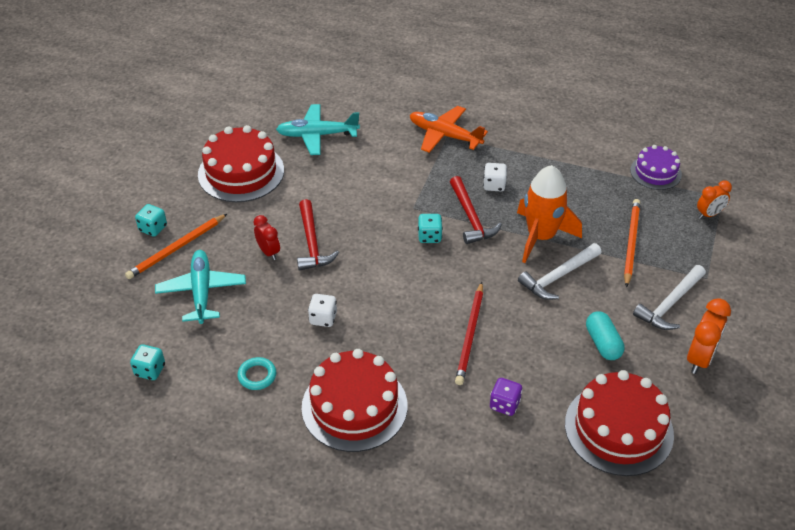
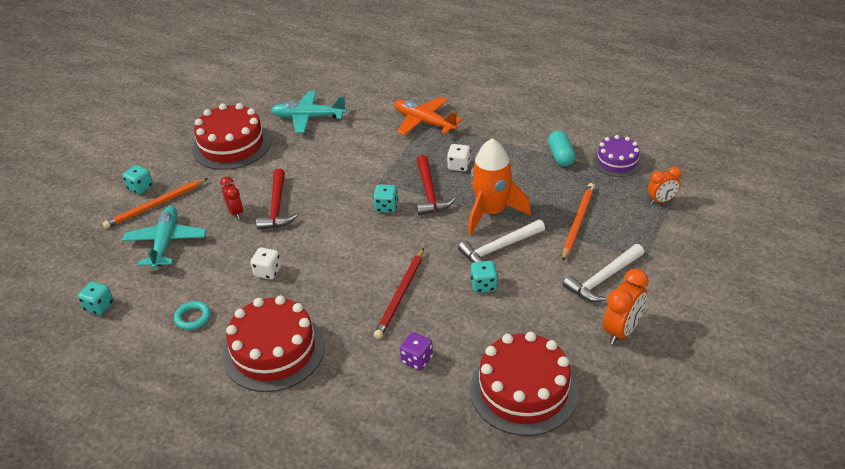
camera: 10 degrees right, 5 degrees down
(552, 318) = (483, 285): none -> turquoise dice
(603, 343) = (527, 310): turquoise capsule -> turquoise capsule (560, 156)

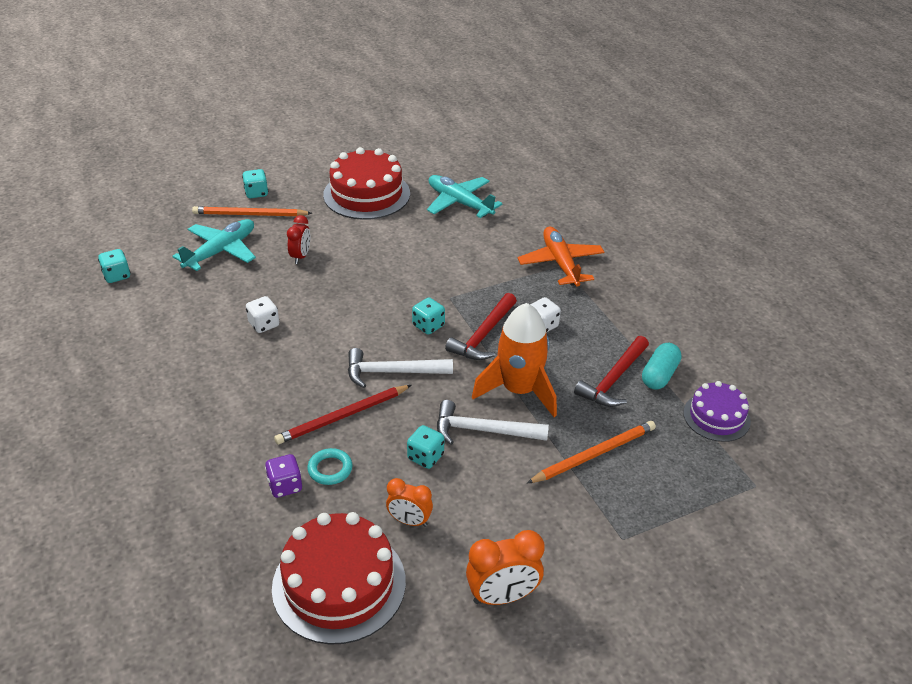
camera: 35 degrees right, 0 degrees up
(193, 317) = (166, 328): turquoise ring -> turquoise ring (330, 469)
(274, 351) = (188, 397): red cake -> none
(277, 207) = (338, 271): red hammer -> red hammer (613, 380)
(603, 279) = (548, 530): white hammer -> white hammer (392, 372)
(661, 201) = (716, 489): orange clock -> orange clock (409, 521)

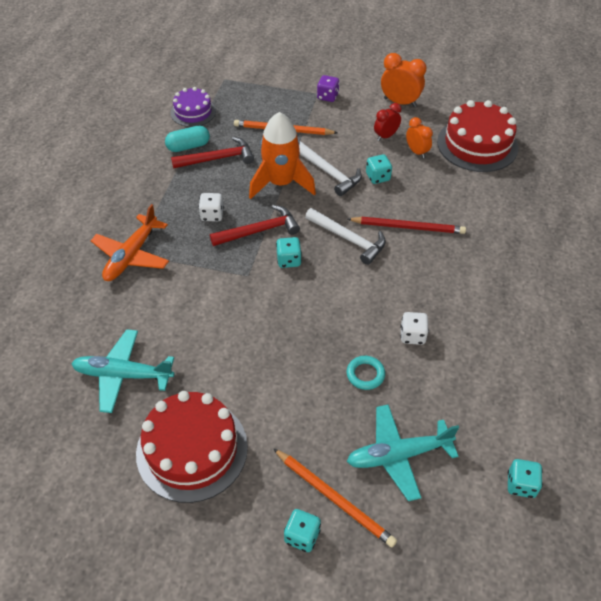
camera: 140 degrees left, 10 degrees up
(285, 486) = (475, 205): purple dice -> purple dice (327, 96)
(300, 256) = (327, 397): red clock -> red clock (386, 136)
(330, 469) = (441, 200): turquoise ring -> turquoise ring (365, 374)
(459, 203) = (123, 375): turquoise plane -> turquoise plane turned 105 degrees clockwise

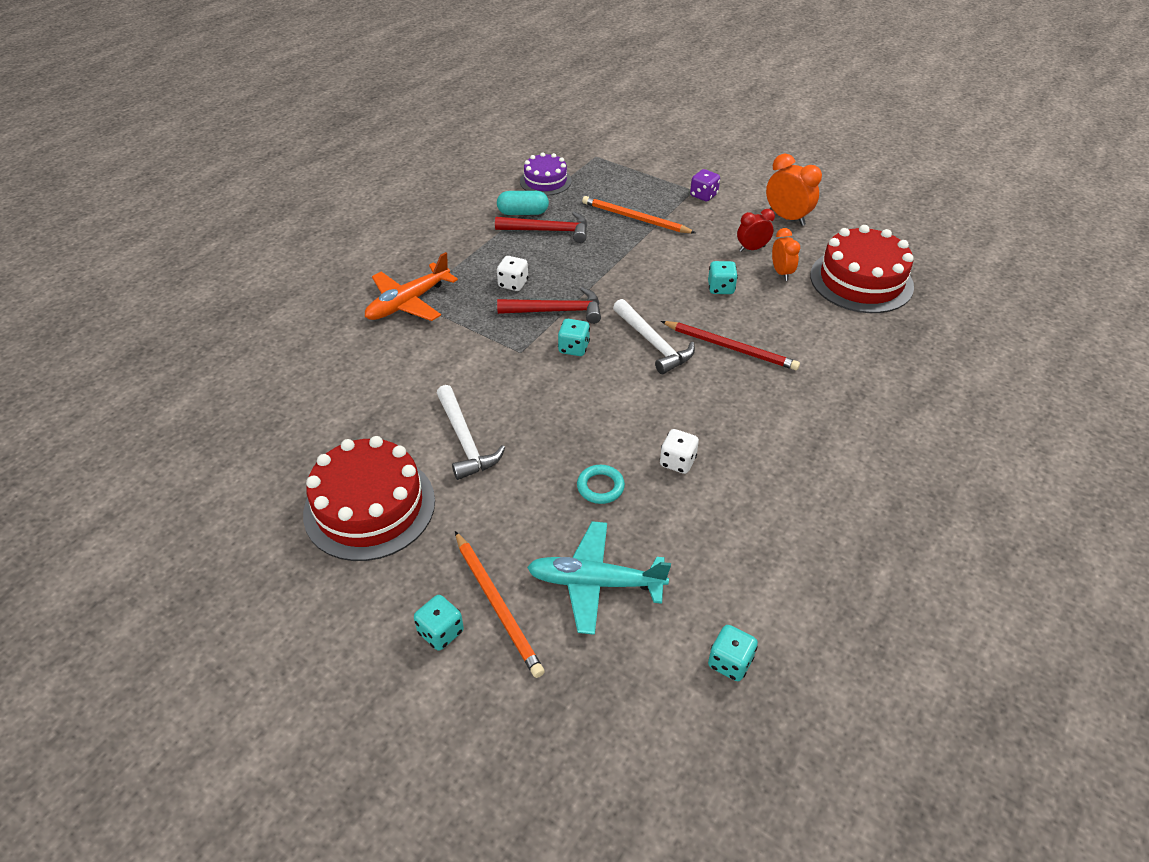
camera: 20 degrees right, 5 degrees down
(123, 375) = (338, 414): turquoise plane -> none
(281, 183) = (605, 270): orange rocket -> none
(329, 173) = (665, 271): white hammer -> white hammer (465, 440)

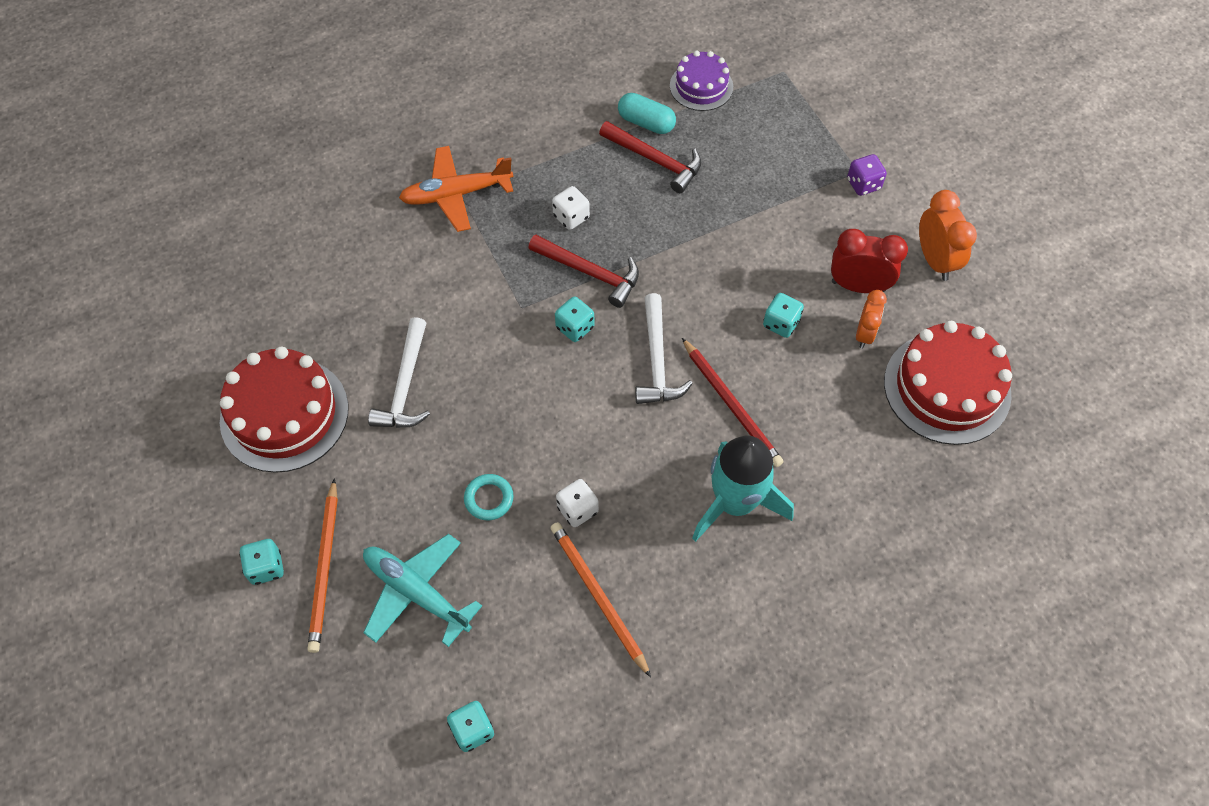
camera: 30 degrees right, 15 degrees up
(635, 218) = (760, 184): orange pencil -> orange pencil (598, 596)
(752, 249) = (858, 286): red clock -> red clock, size x1.53
(788, 404) = (735, 502): none -> turquoise rocket

